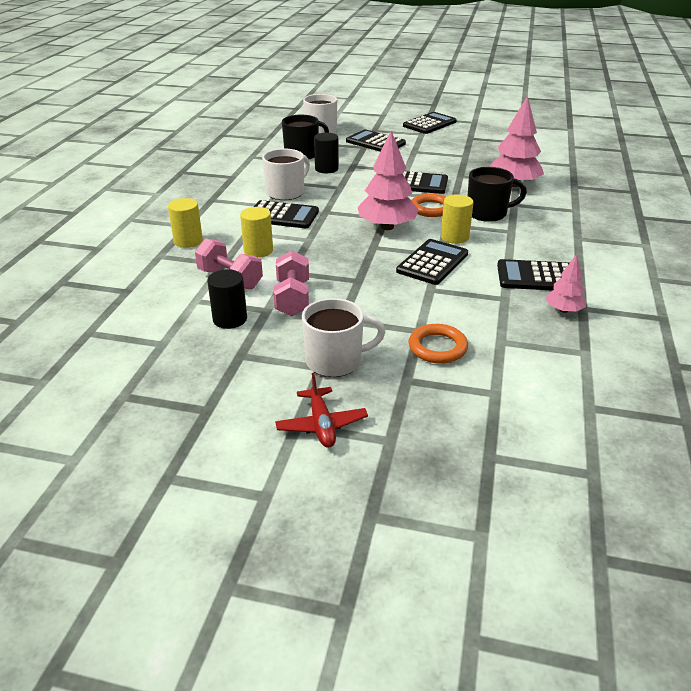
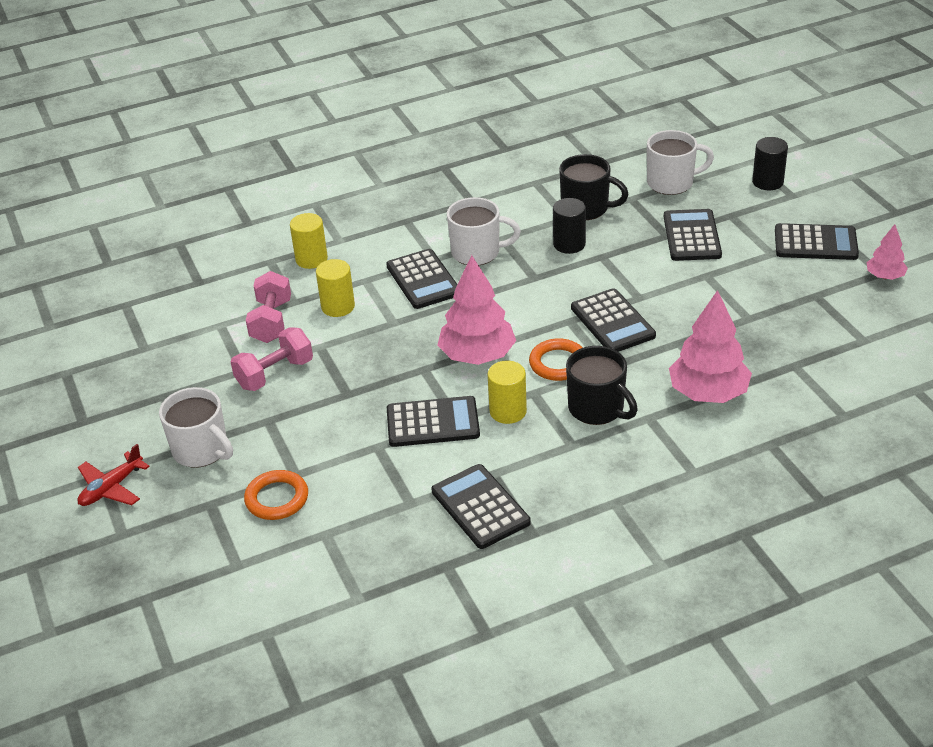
camera: 55 degrees right, 5 degrees up
(230, 319) = (209, 360): black cylinder -> black cylinder (767, 182)
(563, 310) = (427, 553): pink tree -> pink tree (885, 276)

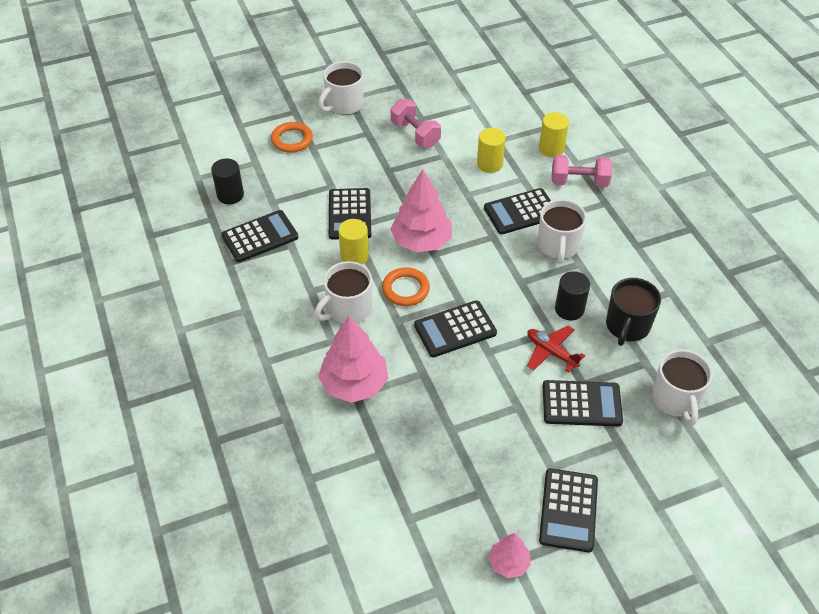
camera: 90 degrees right, 10 degrees up
(111, 488) = (318, 70): red plane -> red plane (551, 352)
(271, 321) = (474, 130): pink dumbbell -> pink dumbbell (579, 182)
(597, 408) = (348, 309): black mug -> white mug
(767, 182) = (682, 487): black cylinder -> black cylinder (230, 195)

